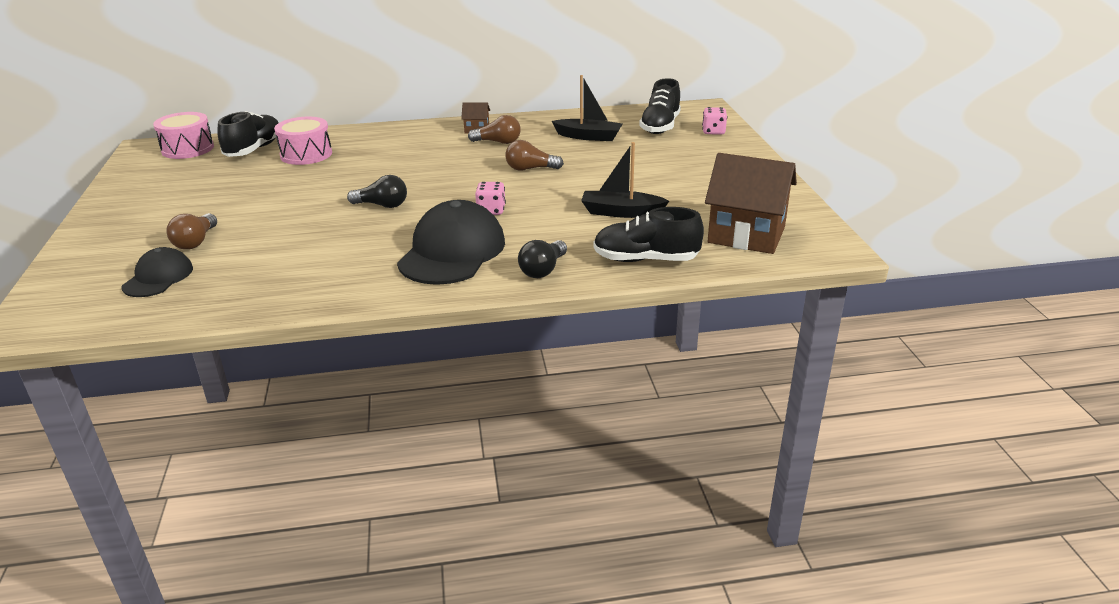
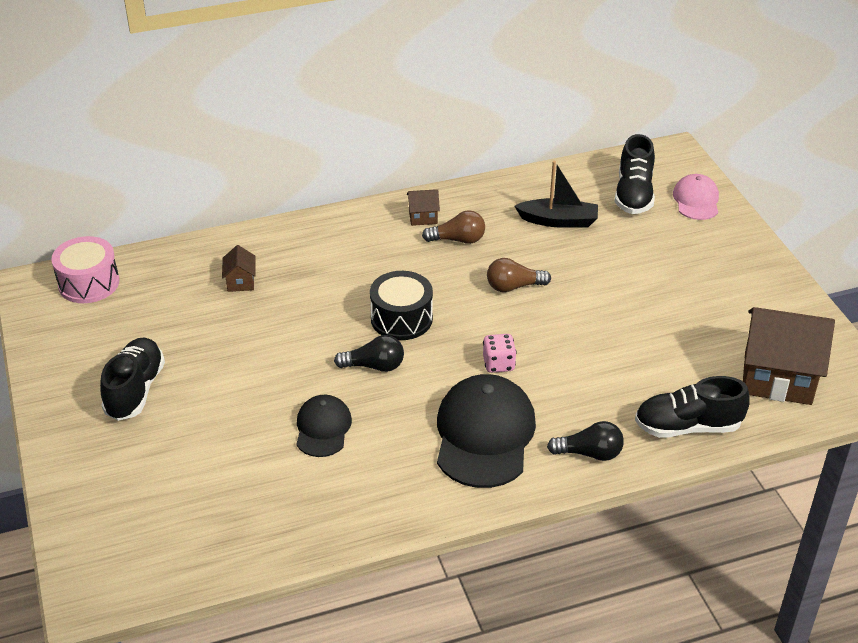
camera: 10 degrees left, 10 degrees up
(158, 277) = (187, 508): black cap -> black cap (323, 428)
(196, 242) = (196, 447): brown light bulb -> none
(254, 149) = (172, 278): black shoe -> black shoe (135, 390)
(306, 154) = (240, 282): pink drum -> brown house
(423, 181) = (401, 319): none -> black drum
(543, 270) = (589, 453): black light bulb -> black light bulb turned 105 degrees counterclockwise
(621, 212) = (639, 353): black boat -> none
(713, 132) = (696, 200): pink dice -> pink cap

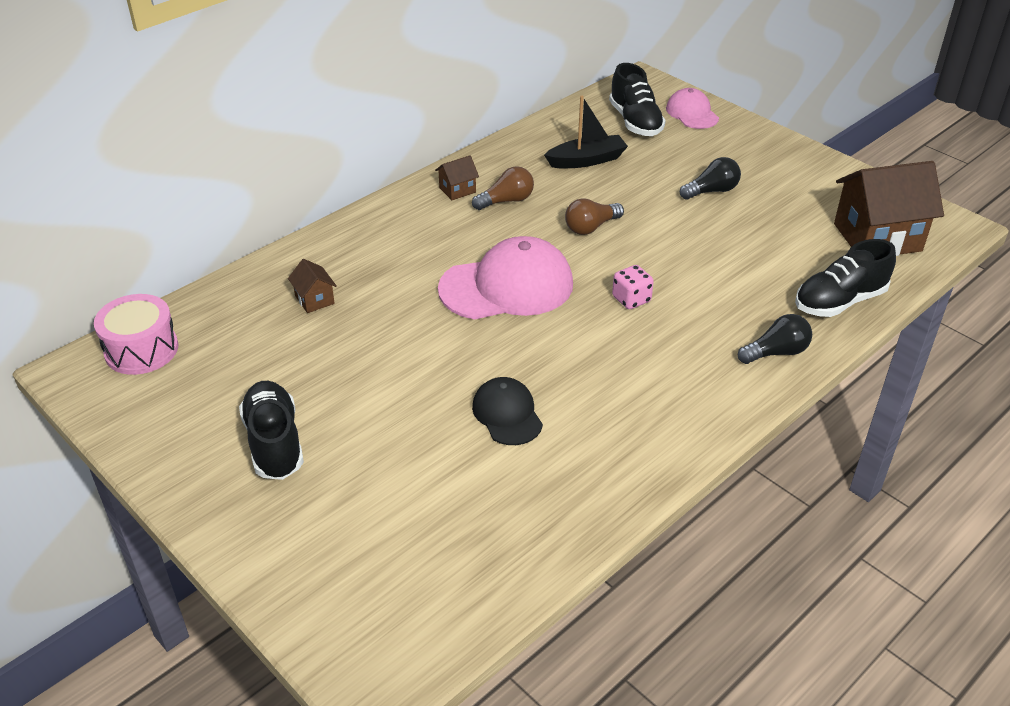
camera: 25 degrees left, 0 degrees up
(374, 366) = (513, 338): black light bulb -> black light bulb (711, 191)
(401, 319) = (507, 286): black drum -> pink cap
(484, 435) = (669, 368): black cap -> none

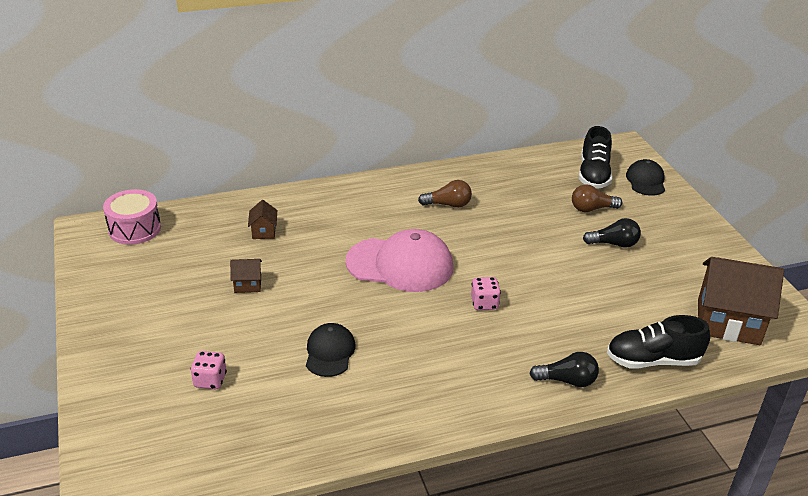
camera: 25 degrees right, 5 degrees down
(274, 443) = (166, 316): black shoe -> none
(393, 499) = (210, 380): none -> pink dice
(457, 190) = (419, 187): brown house -> brown house (248, 285)
(586, 160) = (532, 193): black boat -> none
(591, 227) = (496, 242): brown light bulb -> brown light bulb (592, 209)
(692, 113) = (646, 181): pink cap -> black cap

